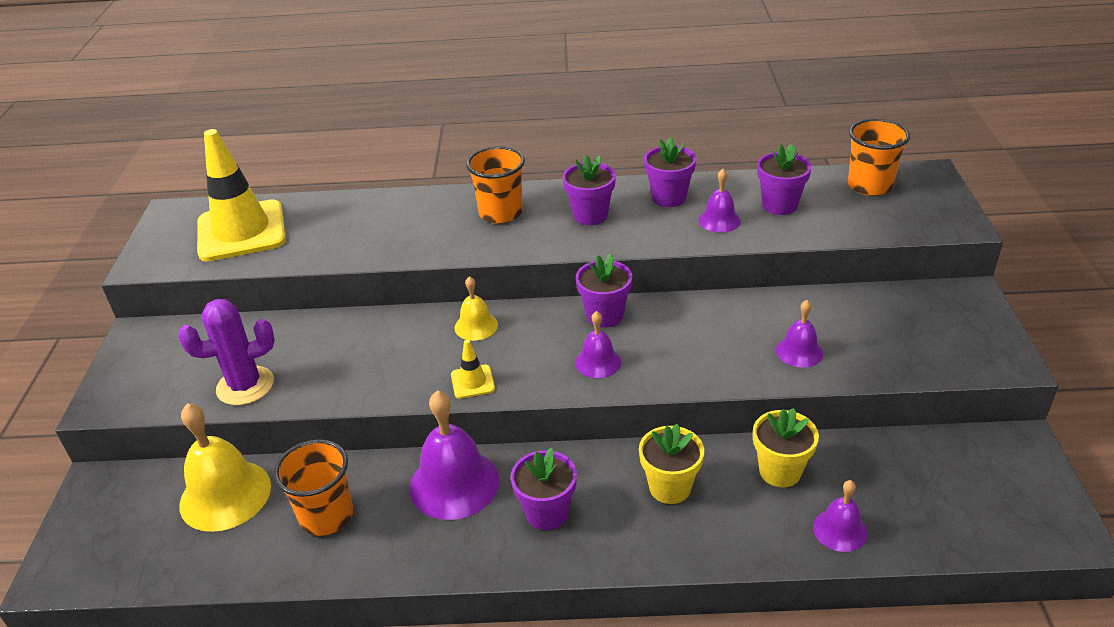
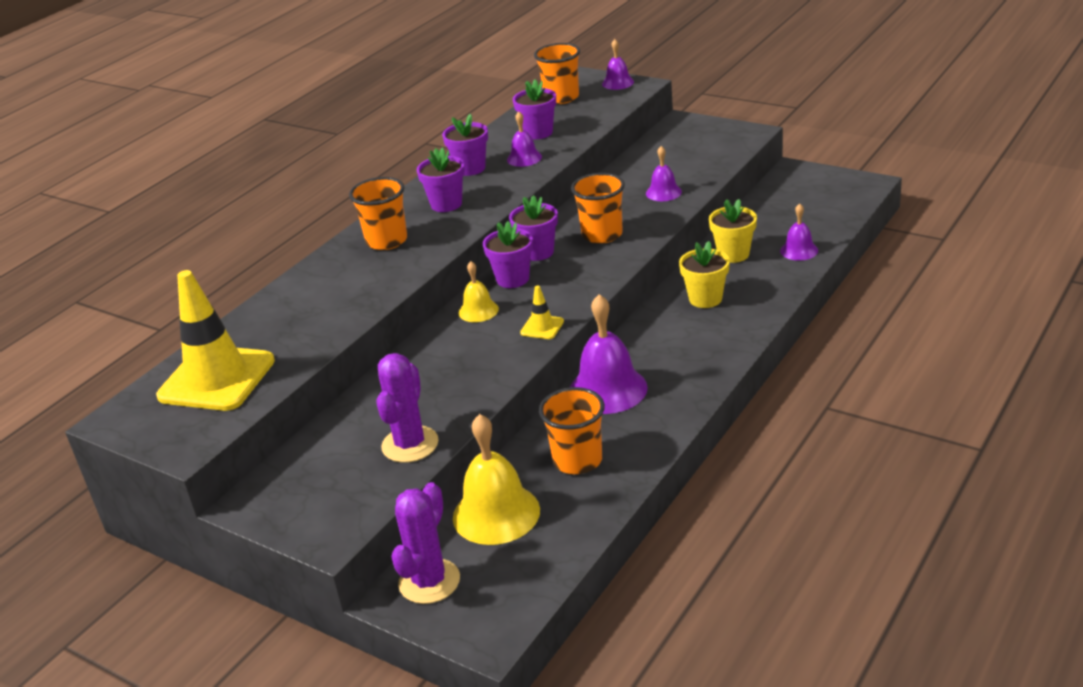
camera: 55 degrees left, 5 degrees down
(119, 496) = (429, 581): none -> purple cactus
(547, 513) = (678, 355): purple flower pot -> purple flower pot (513, 279)
(598, 362) = (584, 268): purple bell -> purple bell (618, 83)
(672, 344) = (602, 235): none -> orange cup

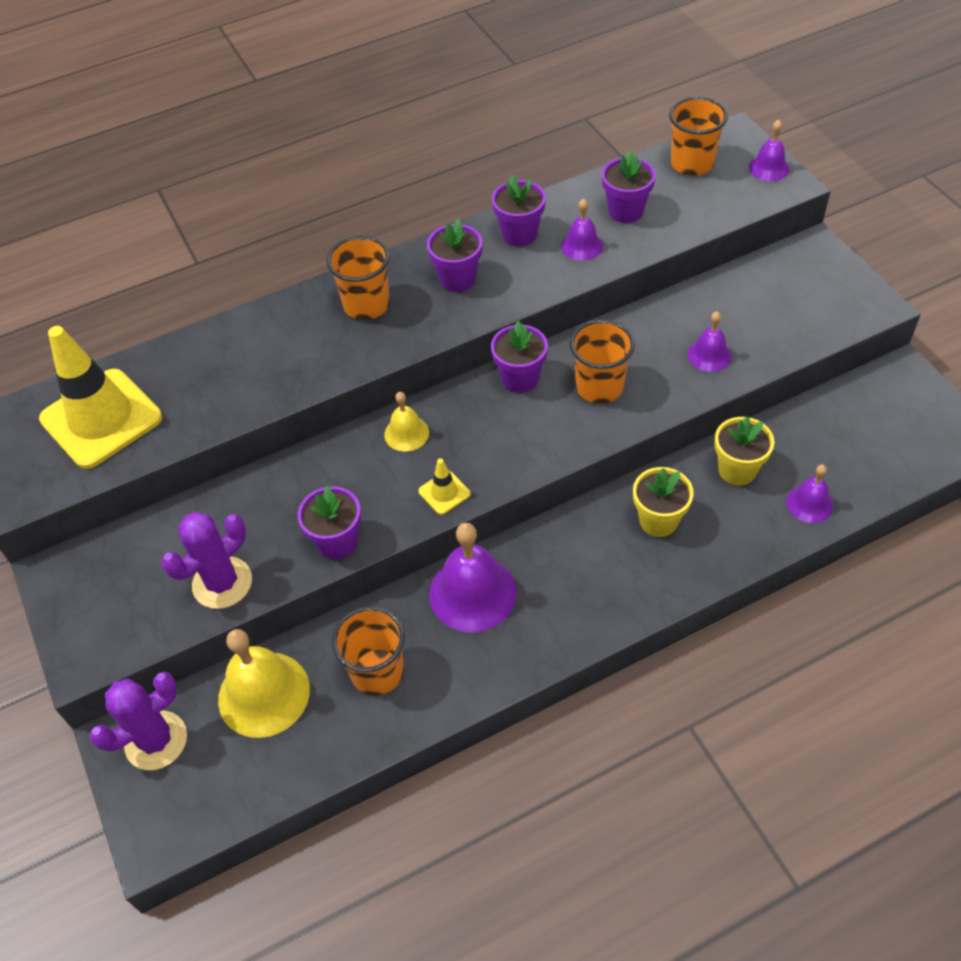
camera: 30 degrees right, 20 degrees up
(513, 279) = (469, 405): purple flower pot -> purple flower pot (337, 542)

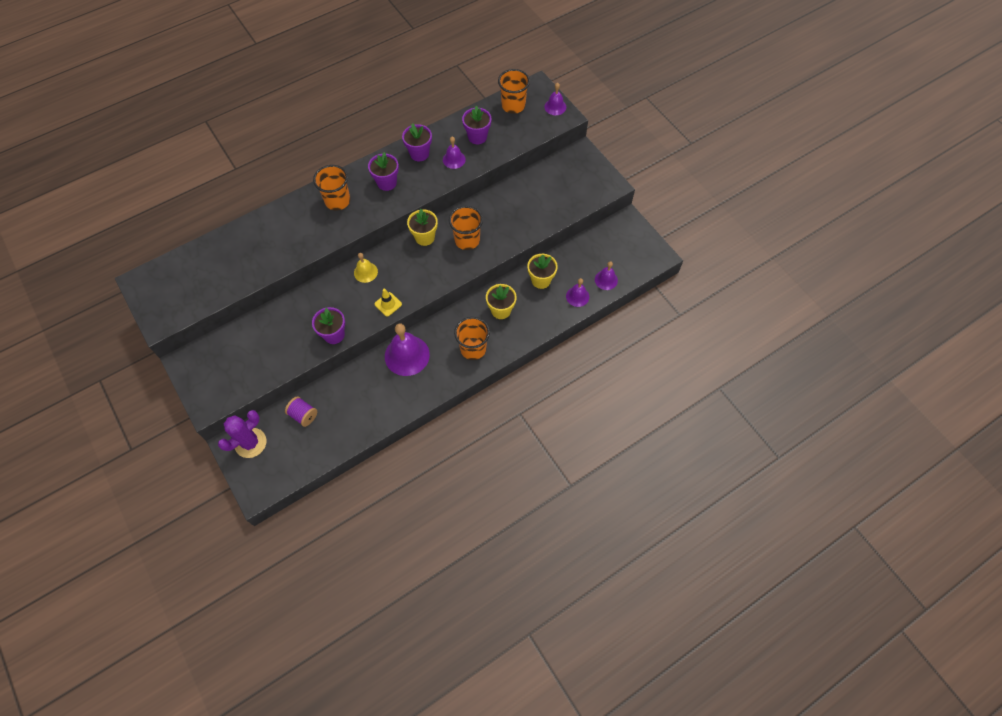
camera: 10 degrees left, 10 degrees up
(101, 418) = (198, 276): yellow traffic cone -> none
(222, 583) = (275, 360): purple cactus -> none
(264, 694) = (303, 415): yellow bell -> purple spool
(377, 672) = (361, 399): orange cup -> orange cup (473, 348)
(520, 378) = (424, 237): purple flower pot -> yellow flower pot
(709, 355) = (524, 218): purple bell -> purple bell (606, 280)

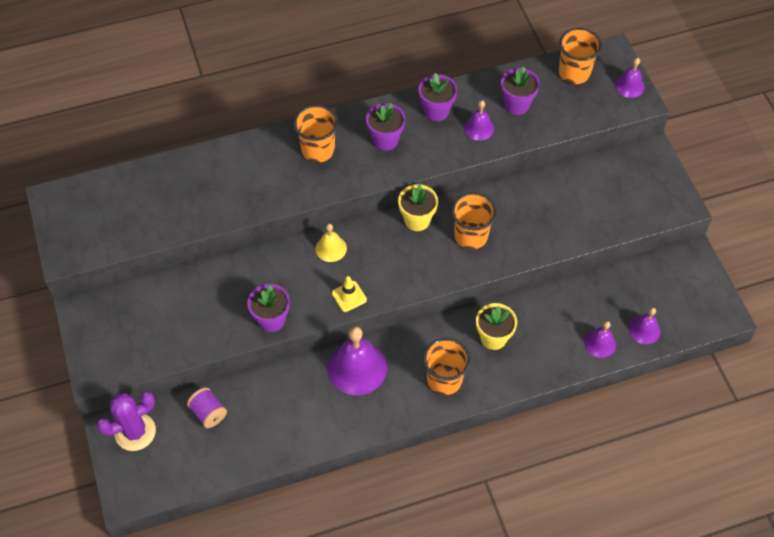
camera: 15 degrees right, 5 degrees down
(541, 280) = (556, 310): yellow flower pot -> none

